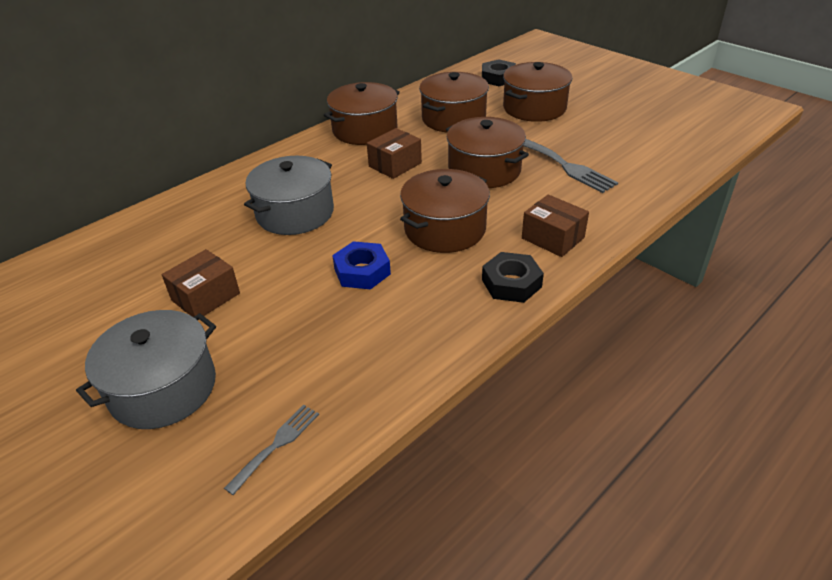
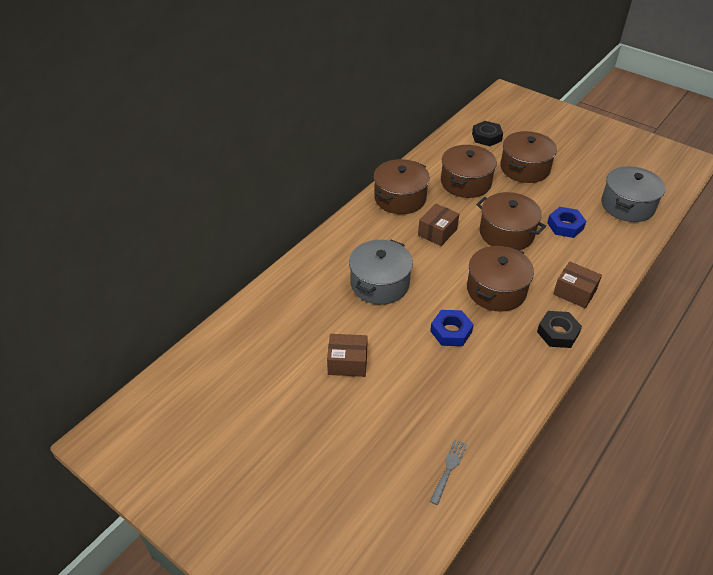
camera: 10 degrees left, 5 degrees up
(163, 388) = (354, 437): grey pot -> grey pot (627, 205)
(205, 297) = (347, 362): brown box -> brown box turned 60 degrees clockwise
(566, 166) = (565, 226): grey fork -> blue nut

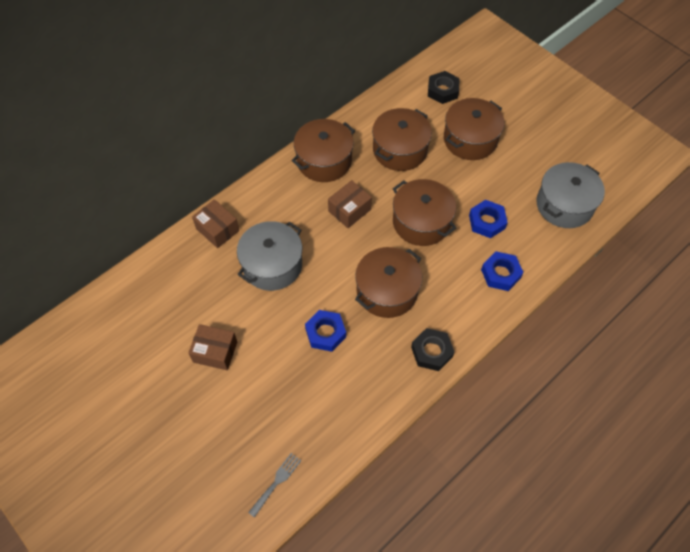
camera: 10 degrees right, 15 degrees up
(574, 292) = (466, 306): brown box -> brown box (217, 229)
(594, 263) = (500, 274): none -> blue nut

